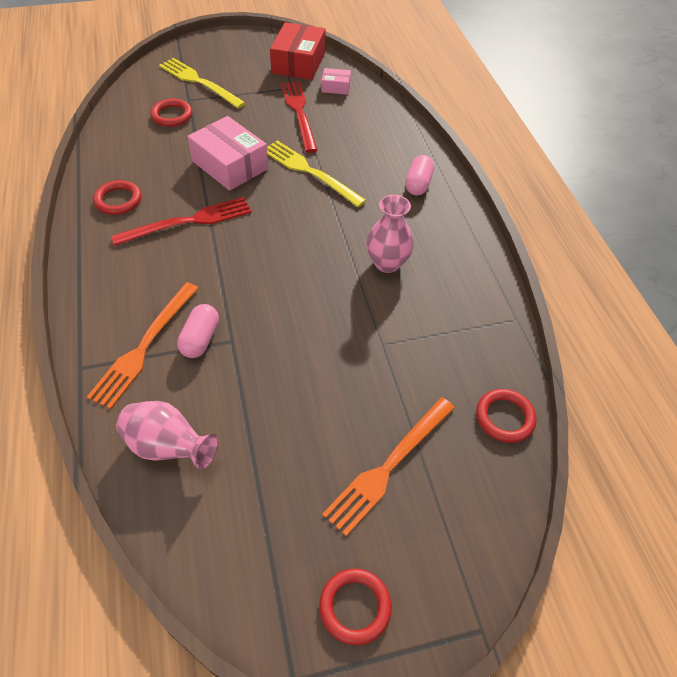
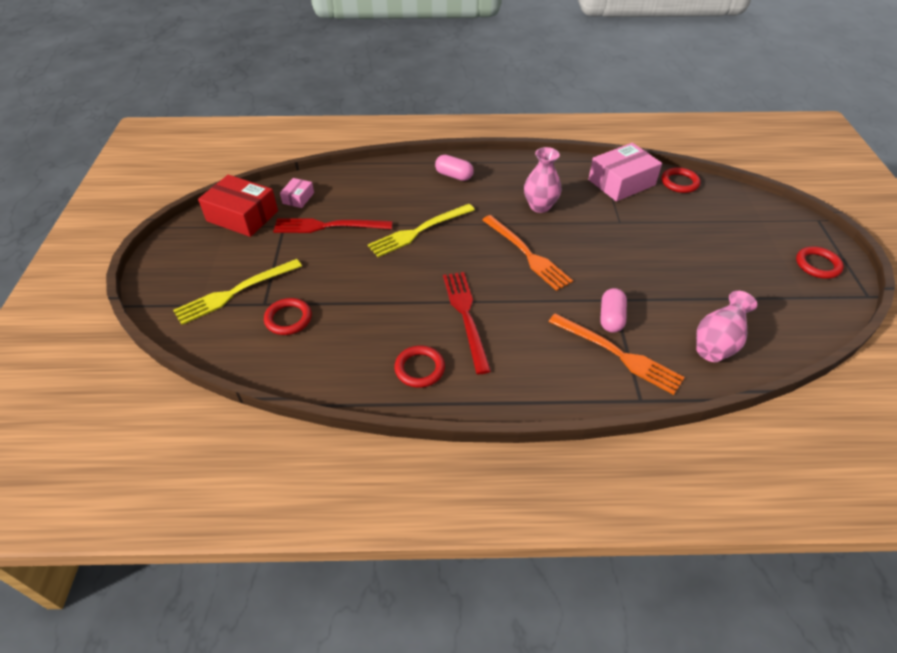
camera: 75 degrees left, 5 degrees down
(200, 339) = (611, 318): pink capsule -> pink capsule turned 75 degrees clockwise
(230, 165) = (391, 281): pink box -> pink box (621, 182)
(389, 465) = (720, 235): orange fork -> orange fork (526, 254)

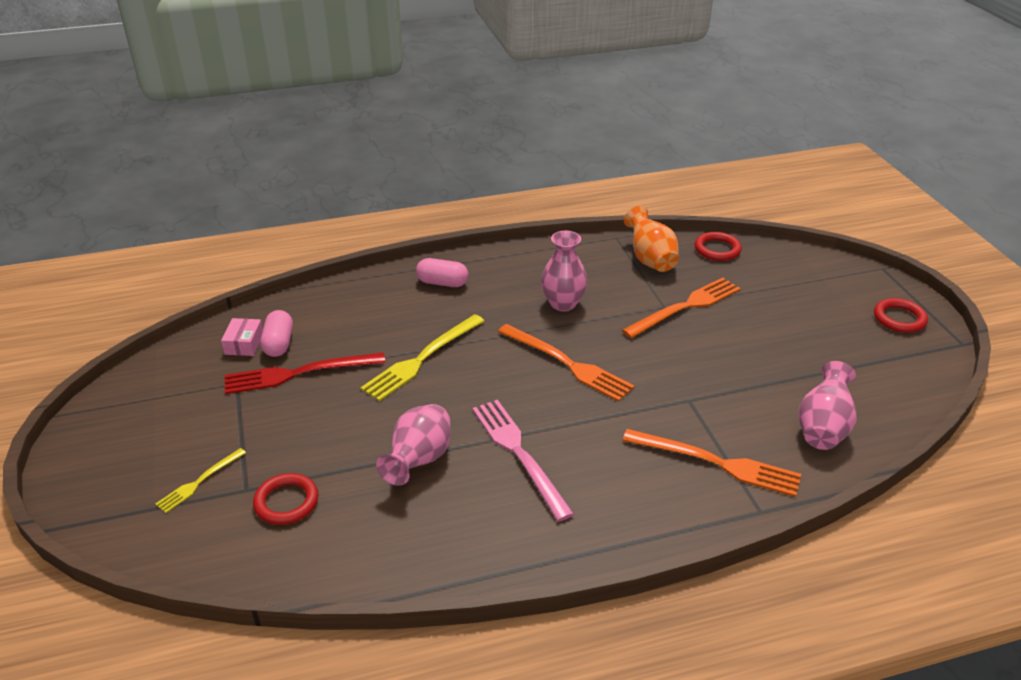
camera: 15 degrees left, 10 degrees down
(235, 292) = (199, 481): yellow fork -> yellow fork, size x0.55
(242, 216) = (173, 380): red box -> none
(391, 307) = (419, 461): none -> pink vase
(419, 368) = (483, 530): red ring -> none
(466, 316) = (519, 454): red fork -> pink fork
(611, 318) = (694, 422): pink capsule -> pink capsule (279, 344)
(621, 182) = (650, 259): pink box -> orange vase
(636, 225) = (685, 307): none -> orange fork

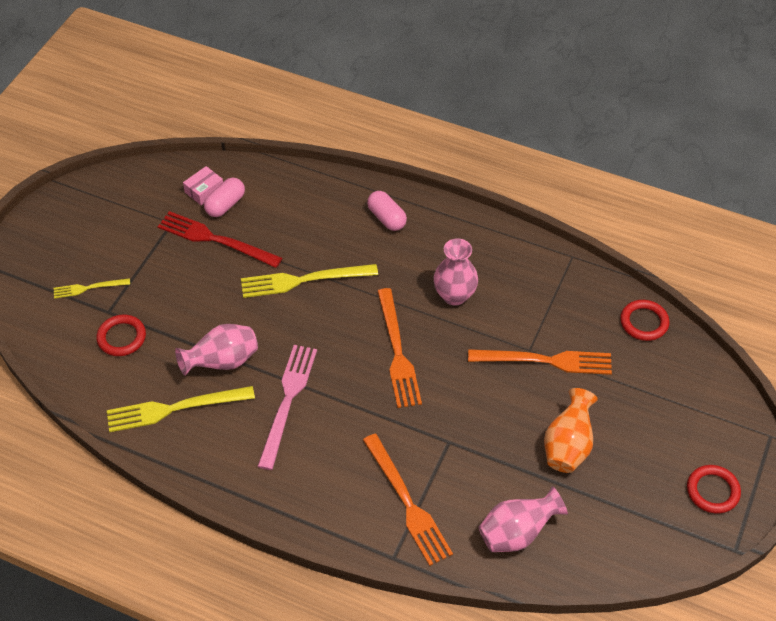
camera: 40 degrees right, 15 degrees up
(416, 527) = (175, 408): none -> yellow fork
(650, 259) = (573, 296): orange vase -> orange vase (568, 446)

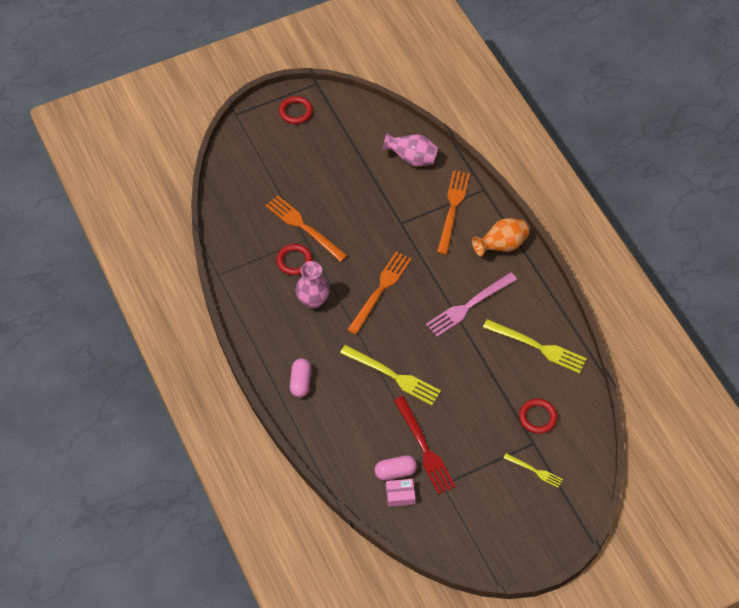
camera: 140 degrees left, 5 degrees up
(222, 362) = (488, 356): pink vase -> none
(568, 446) = (342, 178): orange vase -> orange vase (501, 246)
(644, 322) = (226, 209): red ring -> red ring (294, 261)

